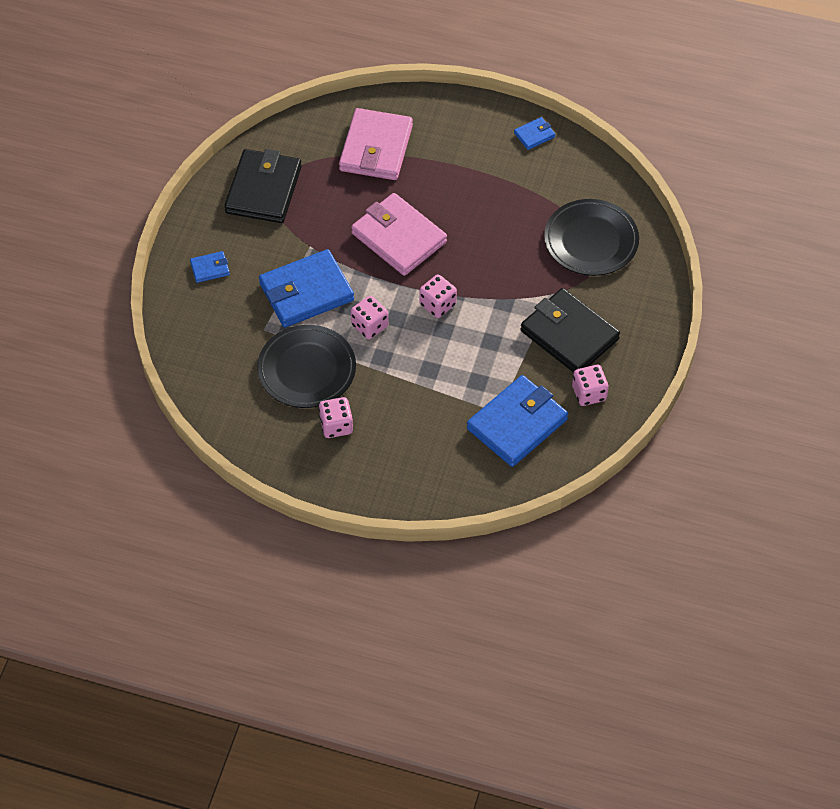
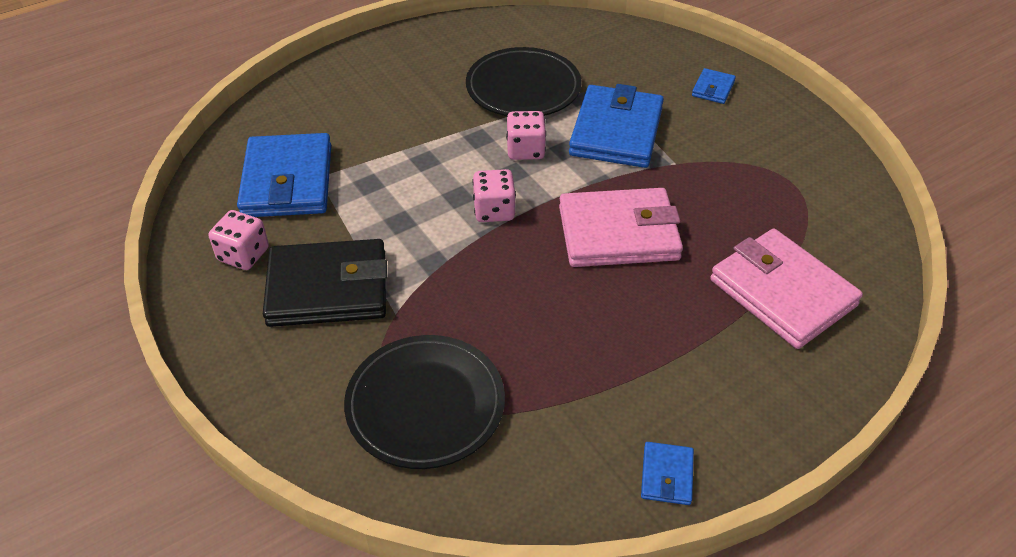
camera: 130 degrees right, 10 degrees down
(263, 190) = (792, 170): black wallet -> none
(336, 425) = (442, 75): pink dice -> none

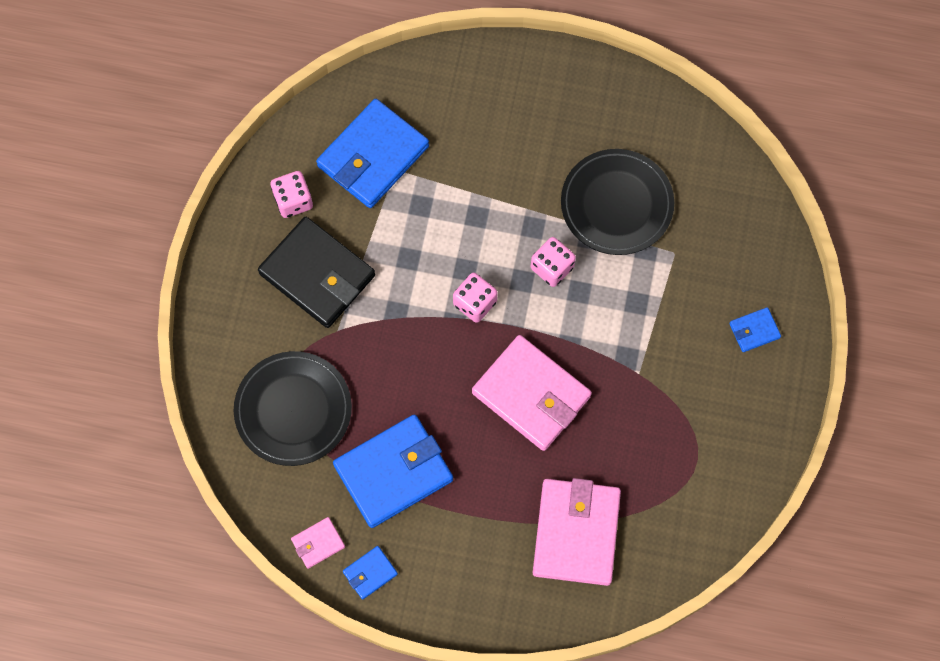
camera: 45 degrees right, 25 degrees up
(586, 496) = (318, 543): none -> pink wallet
(616, 131) = (633, 307): blue wallet -> blue wallet (393, 472)

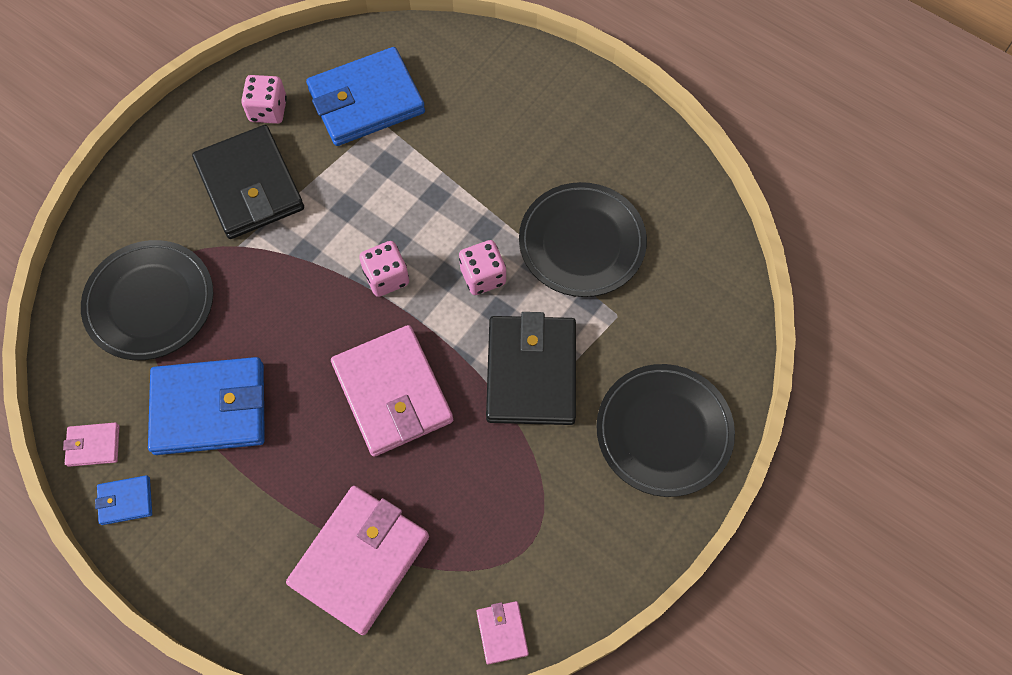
camera: 25 degrees right, 5 degrees down
(630, 329) = (531, 372): none -> black wallet
(709, 535) = (502, 632): none -> pink wallet
(754, 331) = (664, 432): blue wallet -> black plate

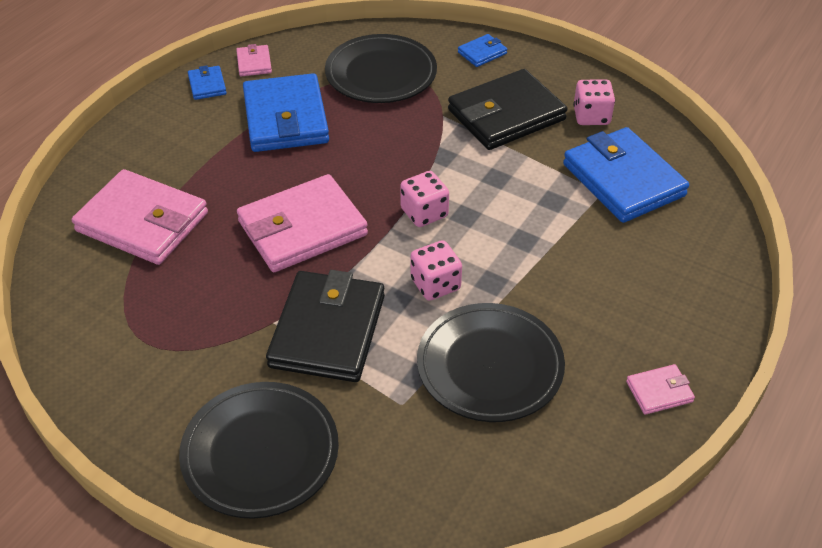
camera: 85 degrees right, 20 degrees down
(136, 195) = (482, 53): none -> blue wallet
(502, 632) = (60, 325): pink wallet -> pink wallet (659, 391)
(531, 372) = (328, 331): black wallet -> black wallet turned 75 degrees counterclockwise

